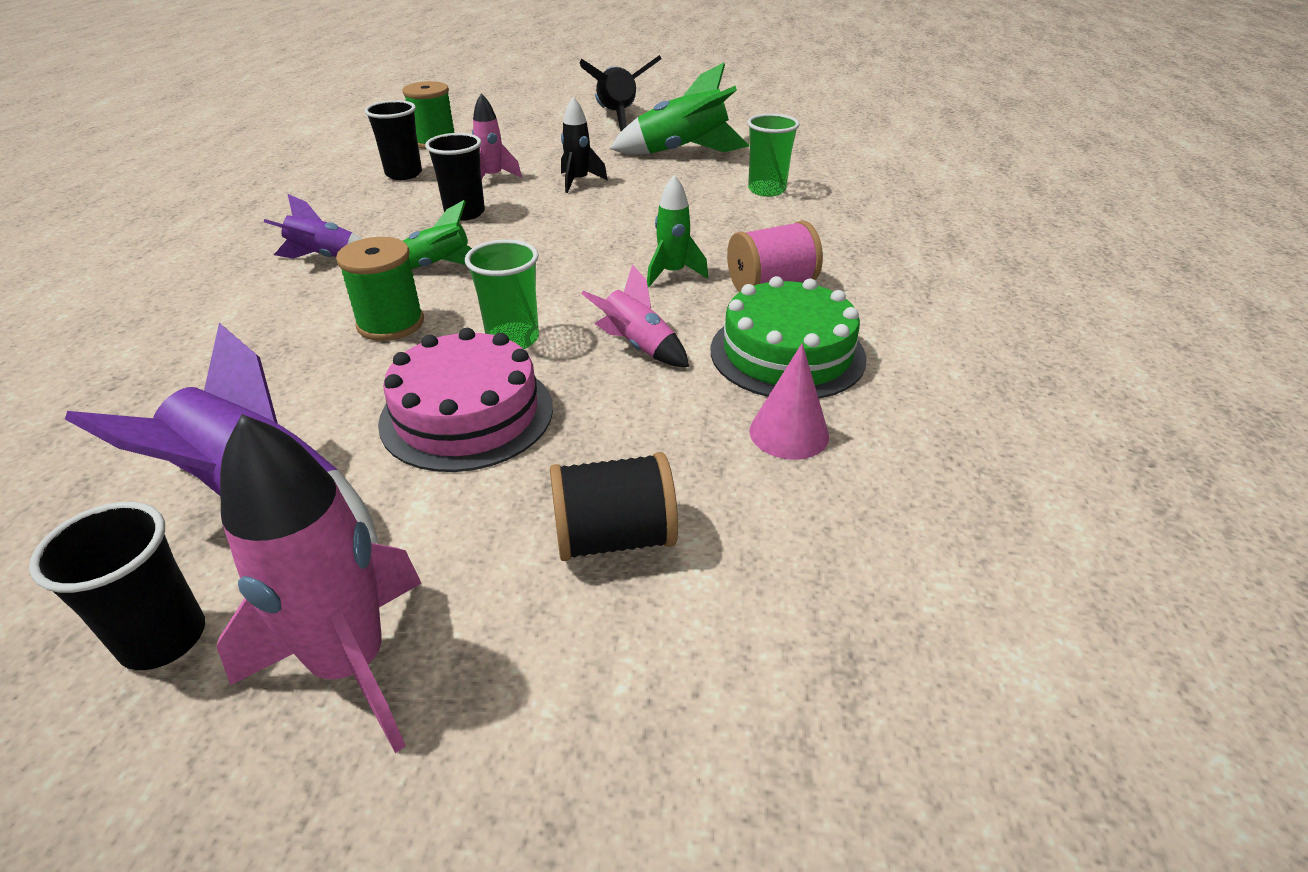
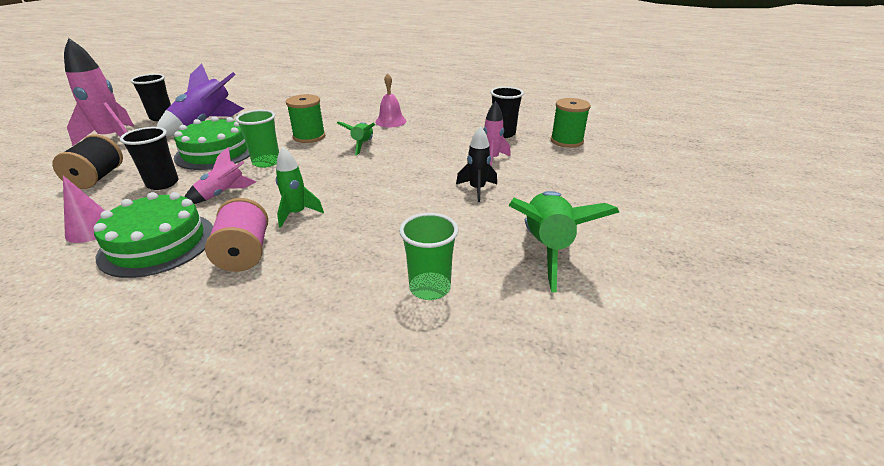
camera: 100 degrees right, 5 degrees down
(324, 257) = (390, 121): purple rocket -> pink bell
(465, 213) = (432, 151): black cup -> black cup (162, 183)
(467, 414) = (216, 152): pink cake -> green cake
(617, 118) = (650, 218): black rocket -> none

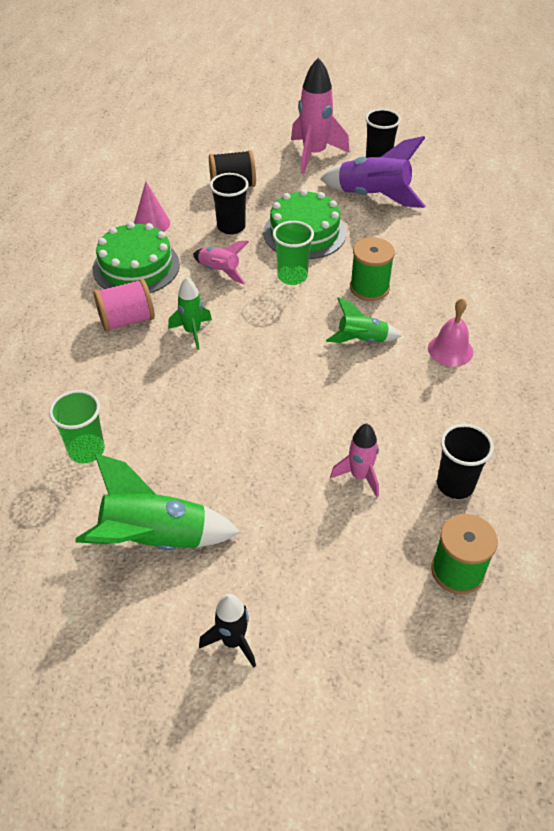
camera: 80 degrees right, 15 degrees up
(477, 189) = (270, 468): black rocket -> black rocket (233, 641)

